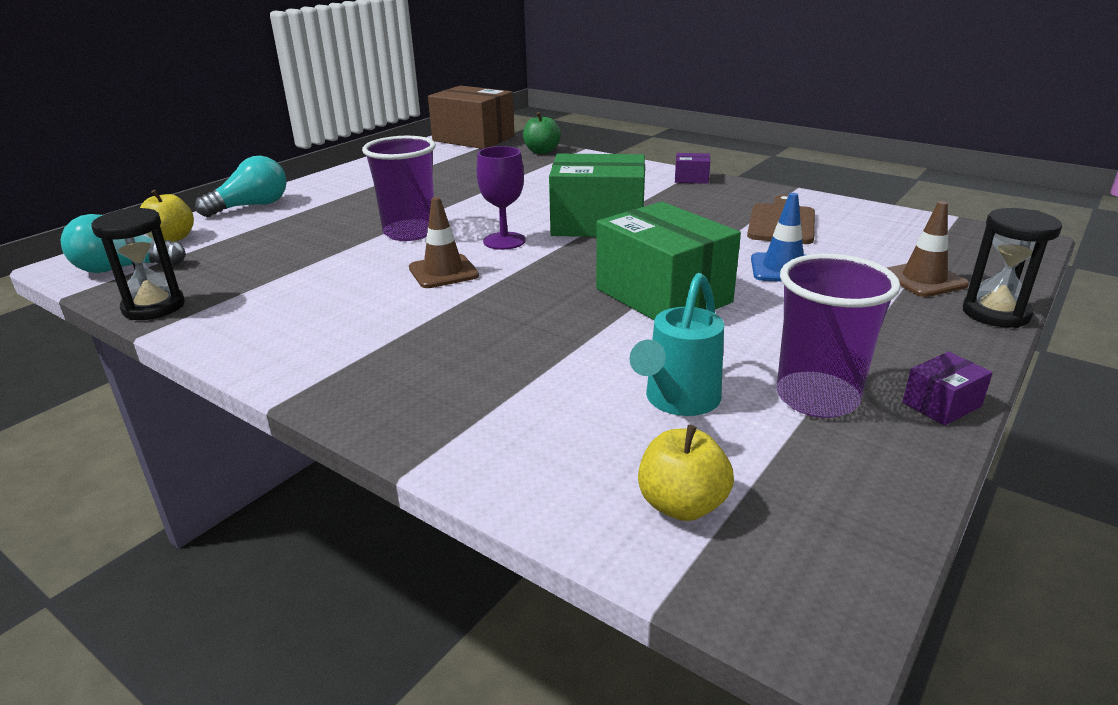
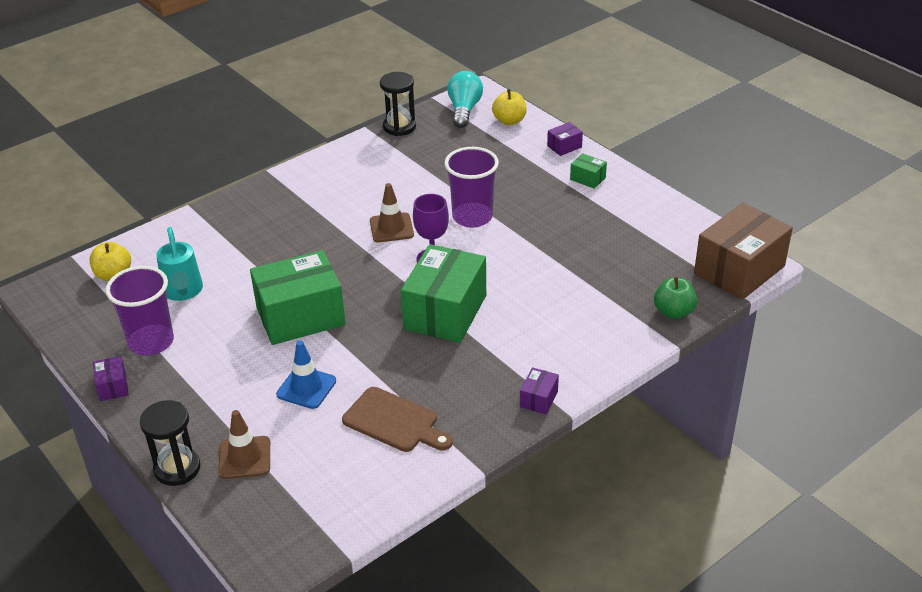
camera: 105 degrees right, 10 degrees up
(251, 206) = (564, 146): turquoise light bulb -> purple box
(325, 191) = (587, 178): none -> green box
(677, 401) = (183, 292): turquoise watering can -> turquoise watering can turned 150 degrees counterclockwise

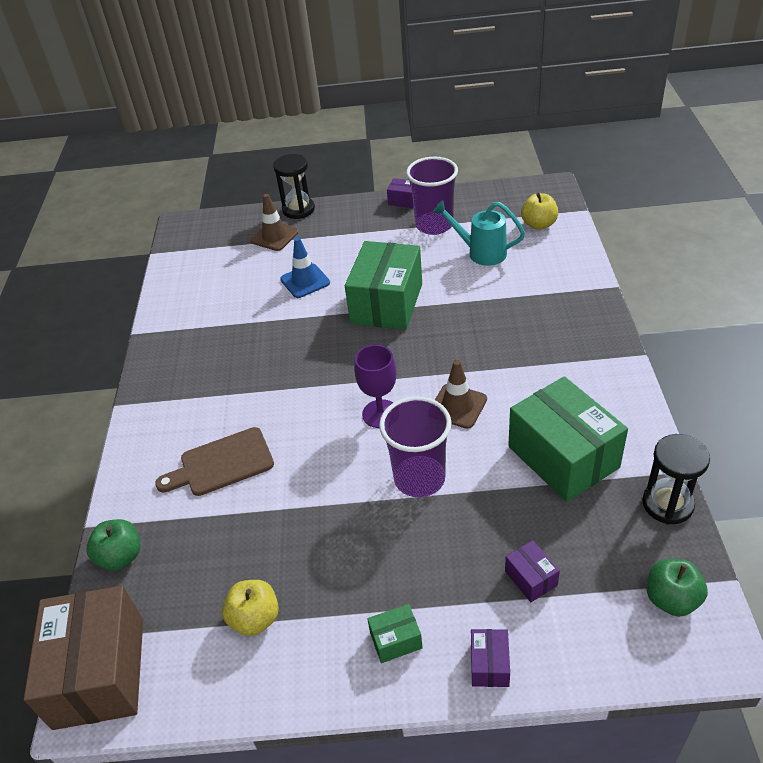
camera: 130 degrees right, 5 degrees up
(394, 422) = (223, 310): brown cutting board -> brown cutting board (221, 464)
(445, 312) = (302, 388): green box -> green box (563, 457)
(464, 110) = (671, 599): turquoise light bulb -> green apple
(509, 121) = (605, 638): yellow apple -> yellow apple (255, 618)
(538, 399) = (149, 396): purple box -> purple box (531, 578)

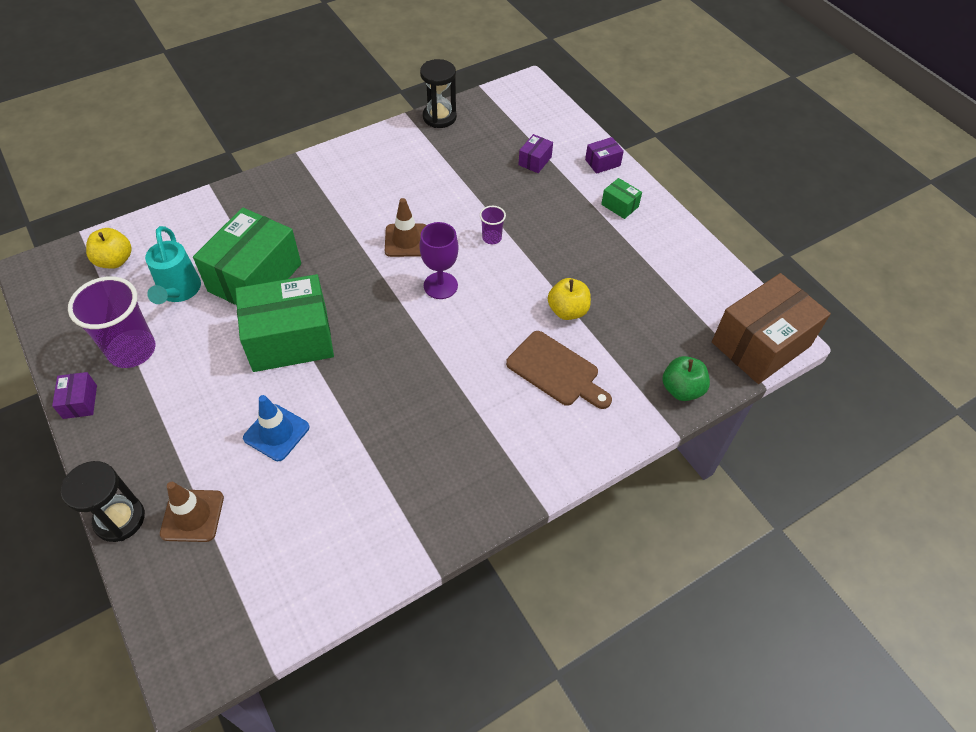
camera: 125 degrees left, 10 degrees up
(255, 618) = (660, 279): yellow apple -> yellow apple (567, 311)
(419, 478) = (492, 238): purple cup -> purple cup, size x0.47
(563, 457) = (426, 170): green box -> green box (255, 277)
(671, 599) = (508, 105): green apple -> none

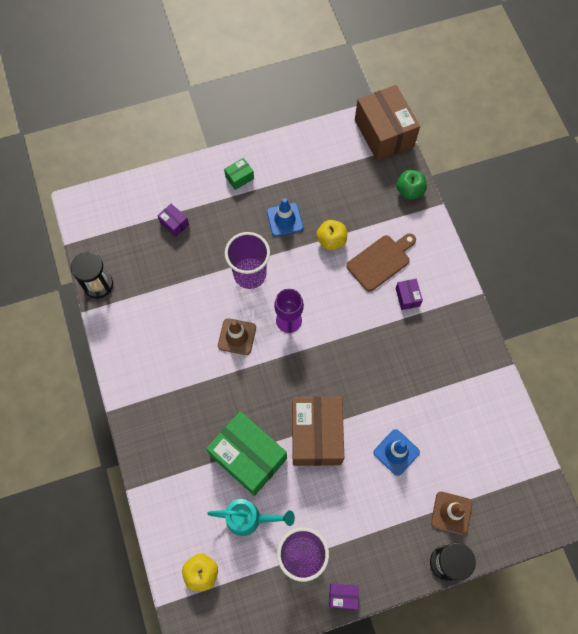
camera: 75 degrees left, 15 degrees up
(290, 339) = (316, 435): green box -> brown box
(492, 238) = (250, 274): purple cup -> purple cup, size x2.14
(579, 258) = (284, 219): none -> blue traffic cone
(602, 162) = (190, 175): purple box -> purple box (407, 297)

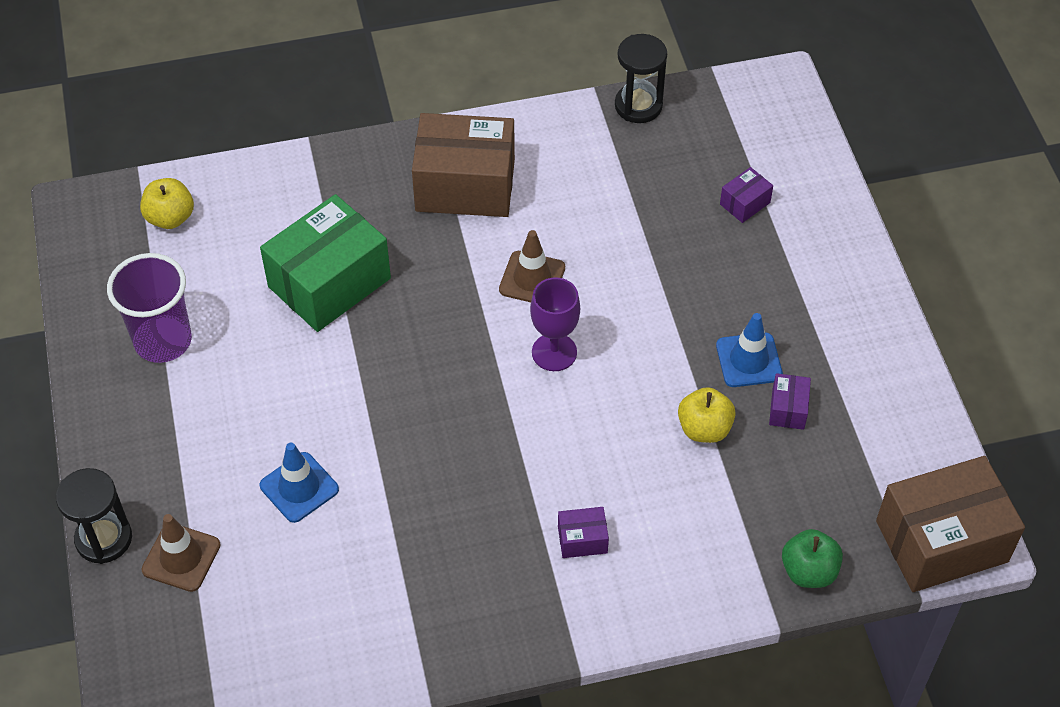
camera: 95 degrees right, 15 degrees down
(239, 177) = (835, 298): green box -> none
(249, 518) = (234, 279): turquoise watering can -> none
(250, 274) = (644, 302): purple cup -> none
(316, 435) = (348, 375): brown box -> brown box (465, 185)
(343, 596) = (91, 389): purple box -> purple box (788, 409)
(380, 261) = (658, 504): brown cutting board -> none

